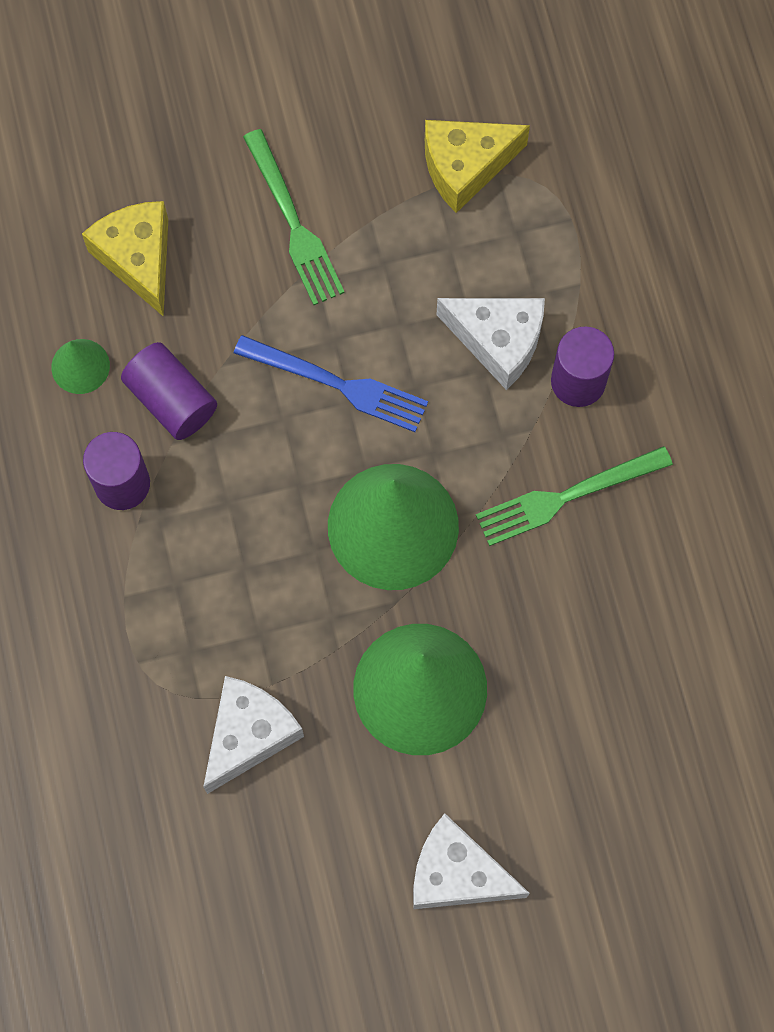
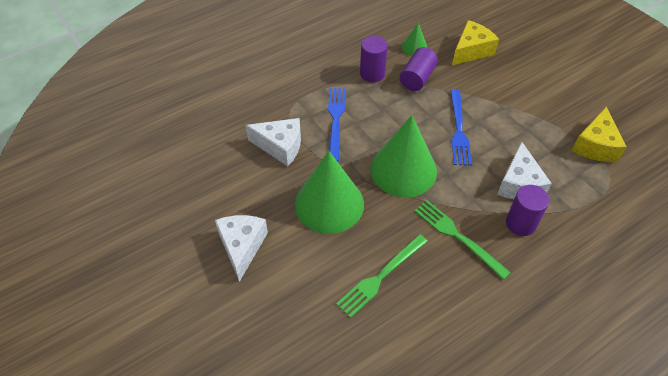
camera: 70 degrees right, 20 degrees down
(222, 604) = (335, 120): none -> blue fork
(293, 223) = (522, 93): green fork -> green fork (380, 276)
(465, 167) = (595, 145): yellow cheese -> yellow cheese turned 120 degrees counterclockwise

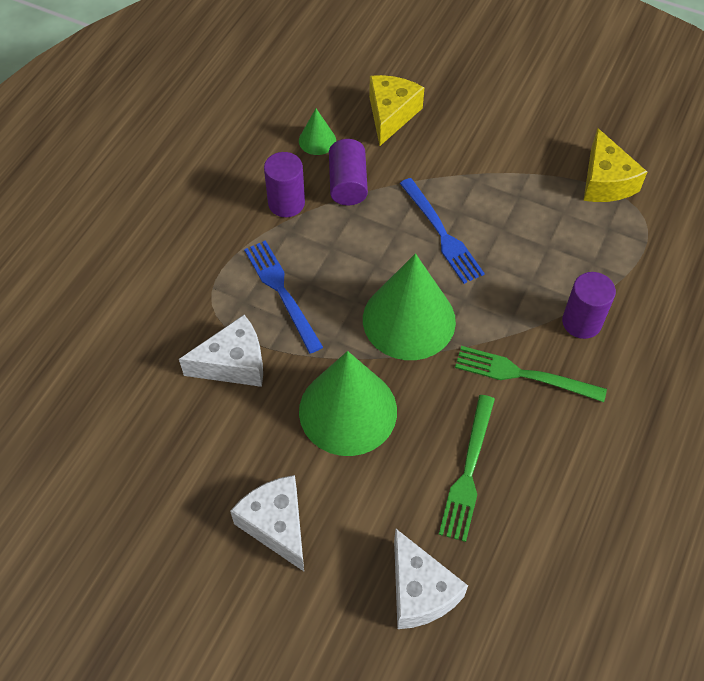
camera: 30 degrees left, 5 degrees up
(519, 184) = (551, 272): white cheese -> white cheese (420, 591)

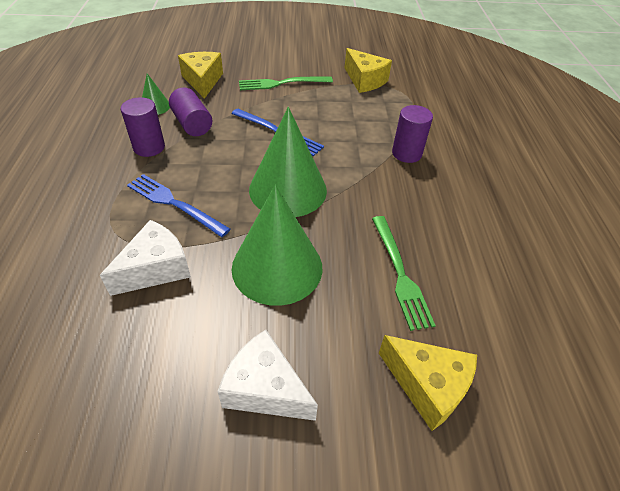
camera: 30 degrees left, 10 degrees down
(420, 591) = (427, 386): white cheese -> yellow cheese
(523, 374) = (392, 195): green fork -> green fork (281, 83)

